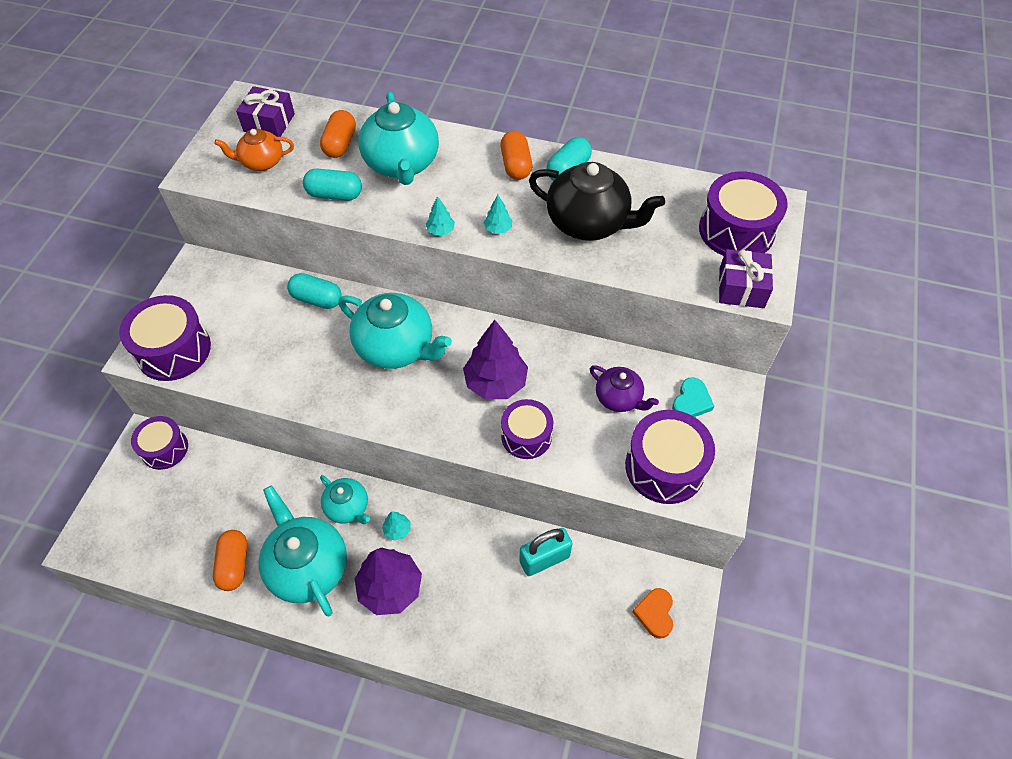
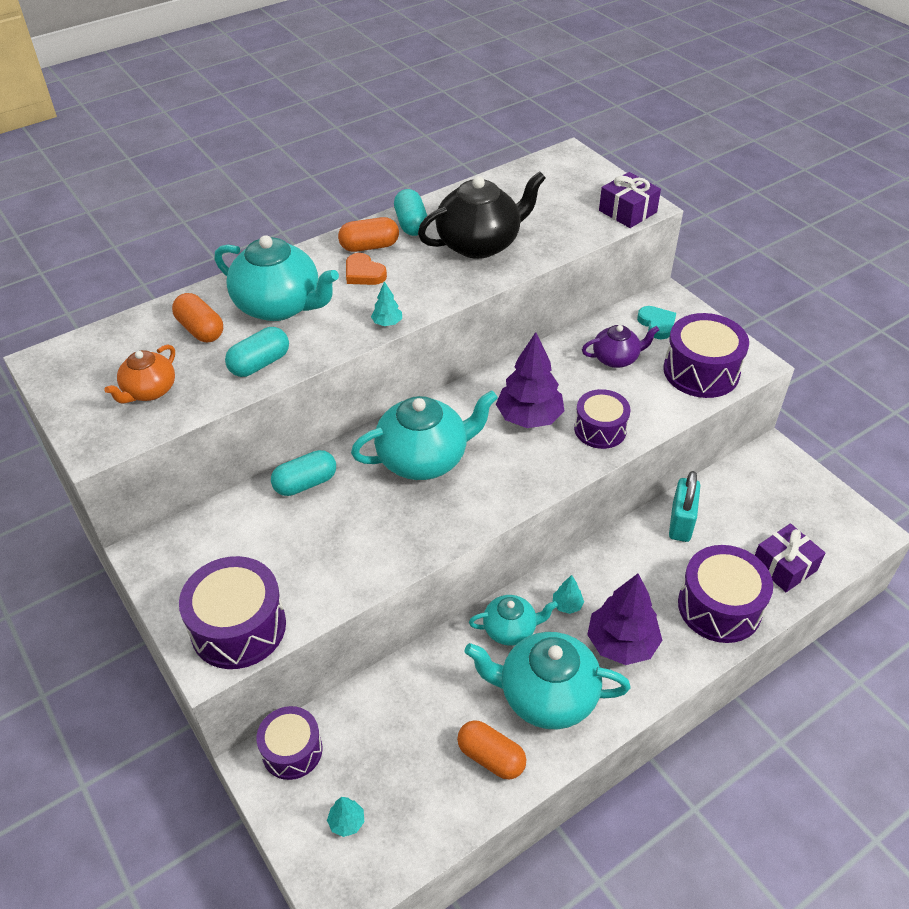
camera: 50 degrees left, 10 degrees down
(269, 122) = (102, 361): purple gift -> purple gift (784, 566)
(498, 229) = (426, 291): turquoise tree -> turquoise tree (347, 822)
(516, 165) = (369, 246): orange capsule -> orange capsule turned 45 degrees counterclockwise
(655, 613) = (781, 486): orange heart -> orange heart (364, 273)
(736, 230) = (573, 184): purple drum -> purple drum (719, 607)

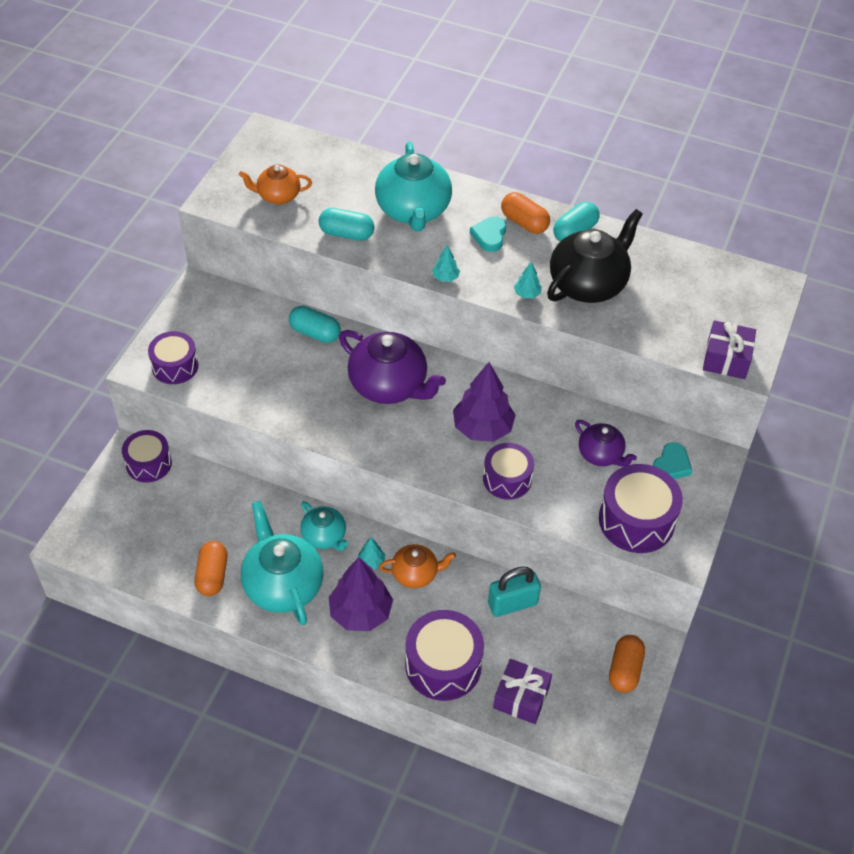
camera: 55 degrees right, 5 degrees up
(200, 330) = (354, 185): orange capsule -> orange capsule (625, 670)
(238, 627) = (175, 366): purple drum -> purple drum, size x0.66
(347, 822) = (118, 520): turquoise tree -> turquoise tree (527, 294)
(364, 273) = (489, 236): orange heart -> turquoise heart
(424, 458) = (389, 385): turquoise teapot -> purple teapot
(479, 244) = (588, 284): black teapot -> black teapot turned 75 degrees counterclockwise
(603, 577) = (415, 574): none -> orange teapot

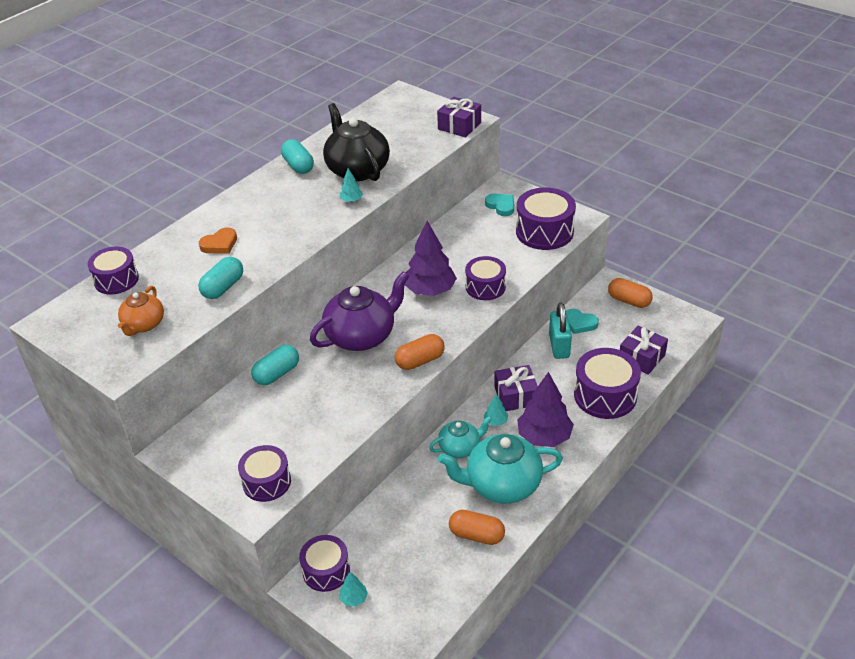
camera: 70 degrees left, 10 degrees down
(335, 156) = (116, 280): none -> purple drum
(413, 210) = (220, 244): turquoise teapot -> orange heart
(415, 574) = (516, 396): orange teapot -> purple gift
(445, 277) = (310, 239): turquoise tree -> turquoise tree (354, 598)
(489, 236) = (276, 208): turquoise heart -> turquoise heart (579, 323)
(524, 222) = (272, 188): orange capsule -> orange capsule (420, 361)
(601, 454) = (479, 236): purple teapot -> none

